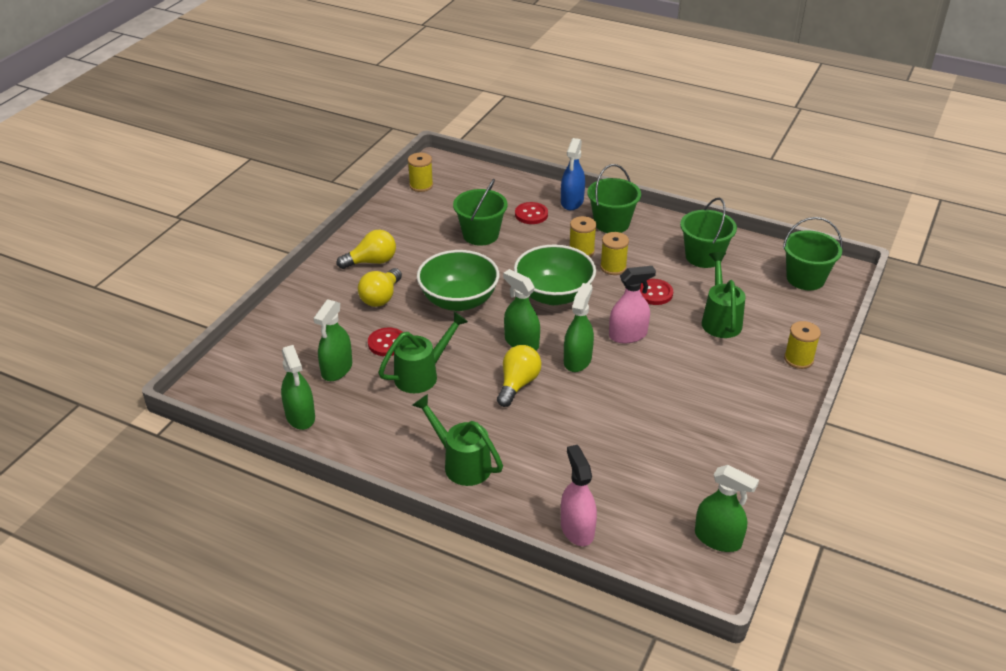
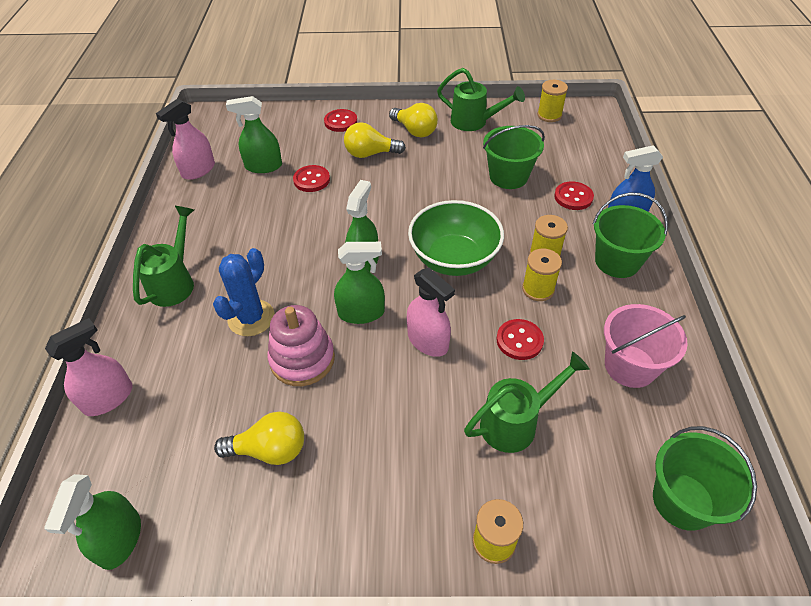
camera: 65 degrees right, 10 degrees up
(300, 416) = (198, 170): green spray bottle -> pink spray bottle
(312, 301) = (340, 122): none -> red button
(422, 375) = (281, 215): green watering can -> green watering can (474, 122)
(458, 300) = (398, 199): green bowl -> none
(518, 384) = (300, 281): yellow light bulb -> yellow light bulb (270, 450)
(541, 423) = (251, 318): none -> blue cactus
(605, 404) = (302, 359): none -> pink stacking toy
(703, 257) = (630, 366): green bucket -> pink bucket

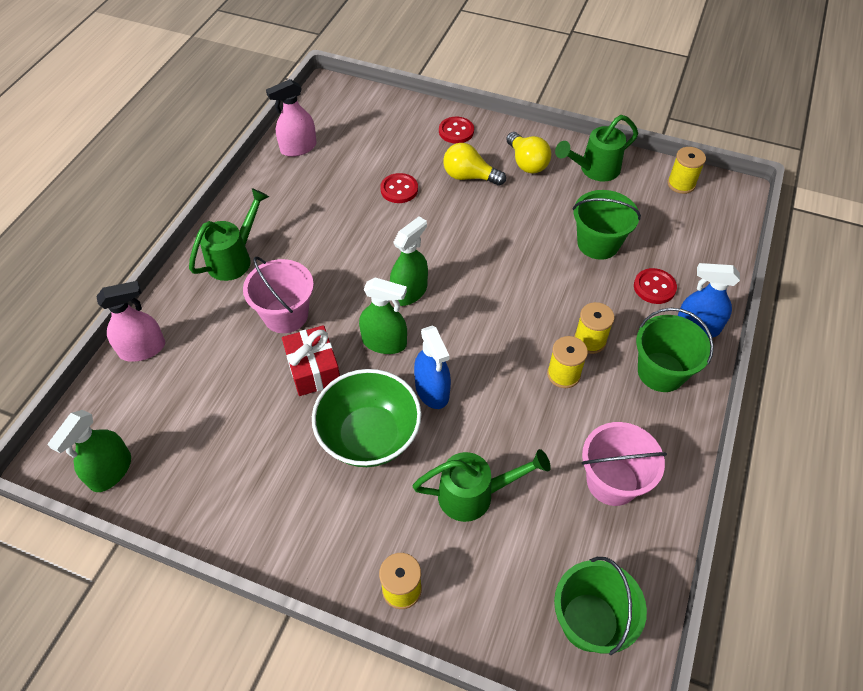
camera: 20 degrees right, 5 degrees up
(251, 318) = (286, 315): blue cactus -> pink bucket
(263, 166) = (360, 161): green spray bottle -> none
(270, 450) = (252, 441): yellow light bulb -> none
(302, 359) = (313, 369): pink stacking toy -> red gift
(428, 341) = (432, 390): pink spray bottle -> blue spray bottle
(454, 259) = (497, 316): green bowl -> green bowl (369, 436)
(474, 122) = (594, 170): green watering can -> green watering can turned 105 degrees clockwise
(519, 340) = (518, 419): red button -> none

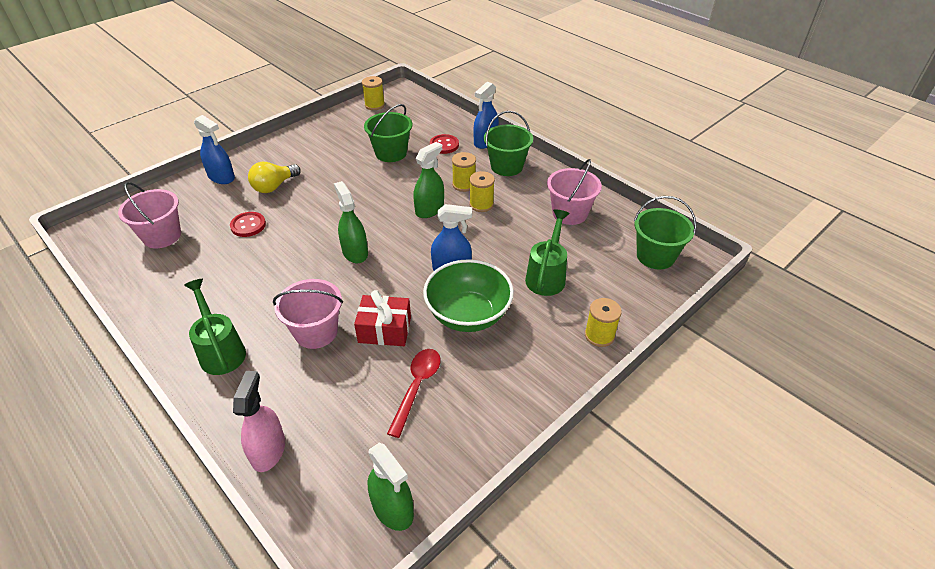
camera: 65 degrees left, 10 degrees down
(251, 430) = (417, 387): none -> red spoon
(298, 148) = (133, 270): pink spray bottle -> none
(350, 140) = (162, 236): none -> pink bucket
(384, 342) = (391, 281): green spray bottle -> green spray bottle (429, 209)
(456, 131) = (221, 177): red button -> blue spray bottle
(526, 163) = (290, 156): yellow light bulb -> none
(594, 170) = (328, 131): green watering can -> none

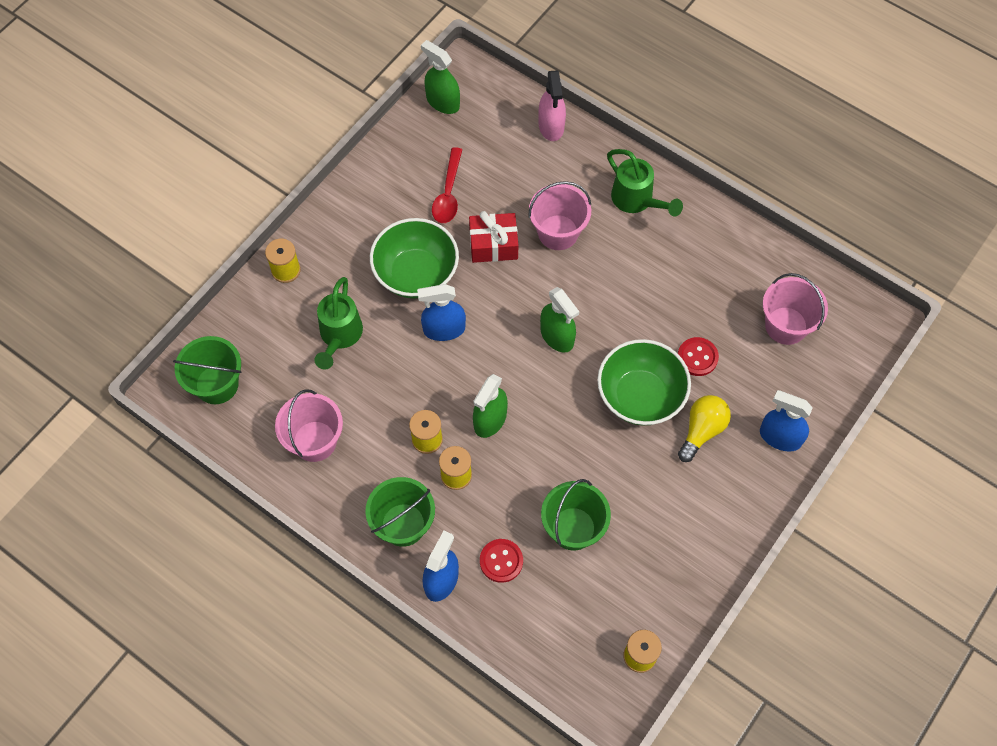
camera: 170 degrees right, 20 degrees up
(308, 209) = (640, 396): none -> green bowl

